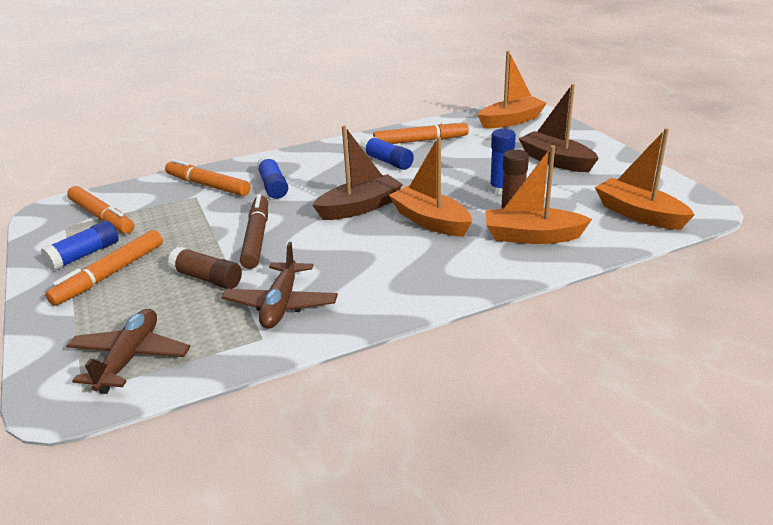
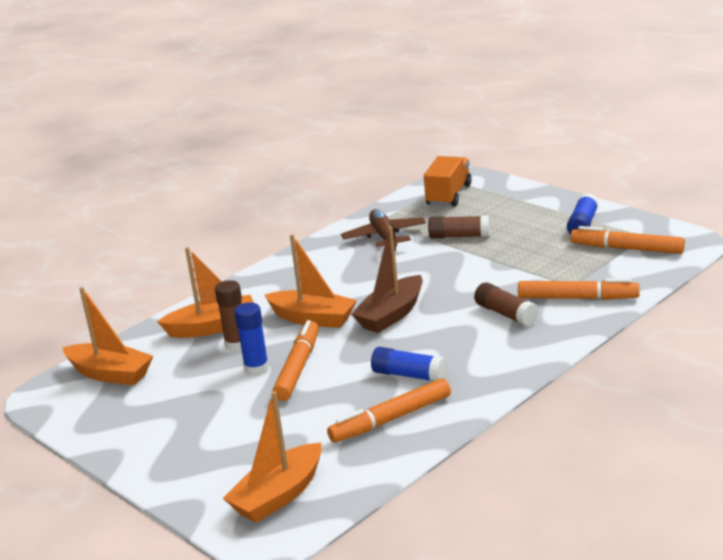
camera: 160 degrees right, 5 degrees down
(110, 274) = (538, 220): orange marker -> orange marker (298, 367)
(130, 358) = (448, 195): brown plane -> orange truck
(256, 238) = (458, 268): brown marker -> none
(273, 186) = (506, 314): blue glue stick -> brown glue stick
(556, 161) = (200, 426): brown boat -> none

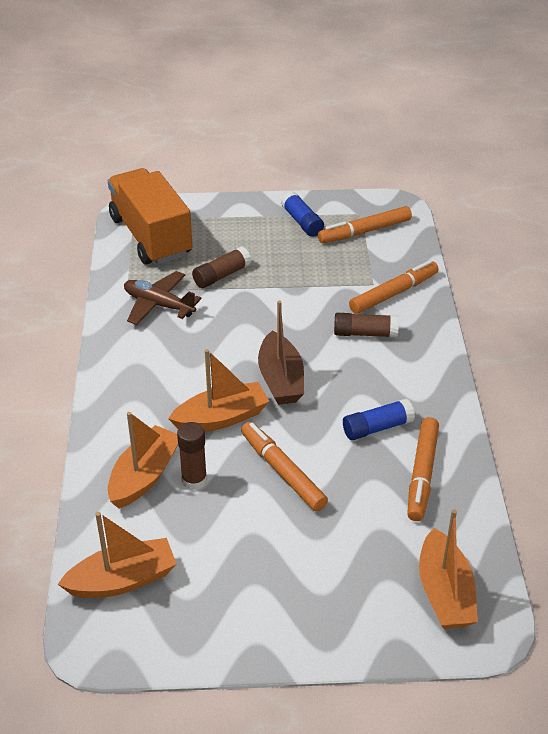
camera: 50 degrees left, 15 degrees up
(256, 368) = (249, 493): blue glue stick -> none
(448, 195) = (151, 236): orange truck -> orange truck, size x1.59

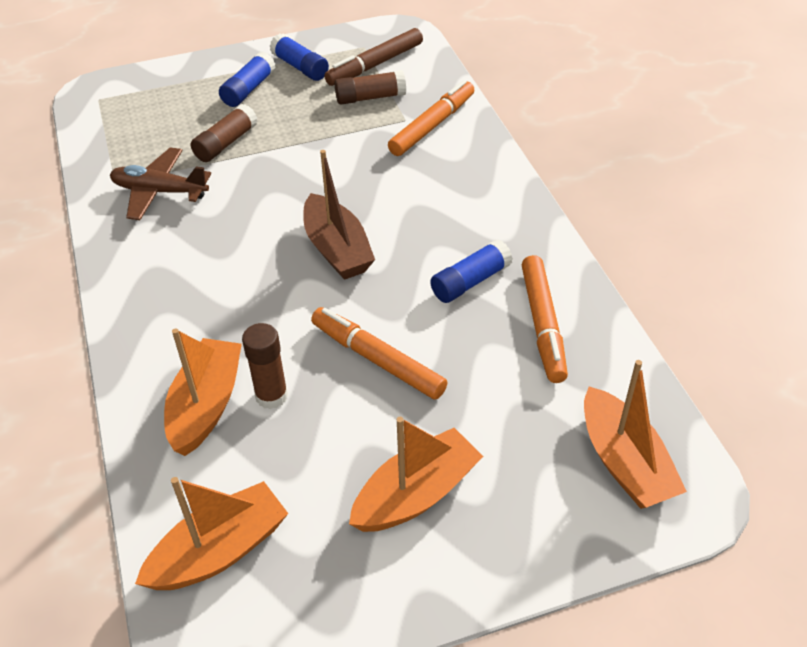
camera: 15 degrees left, 5 degrees up
(151, 236) = (126, 115): orange truck -> none
(221, 418) = (281, 311): orange boat -> orange boat (416, 494)
(254, 233) = (248, 89): none -> blue glue stick
(364, 231) = (375, 65): orange marker -> brown marker
(365, 333) = (416, 176): brown glue stick -> brown glue stick (370, 97)

